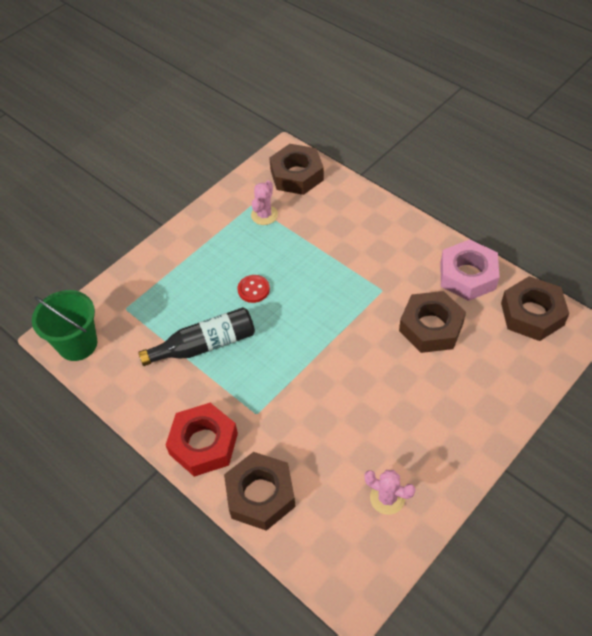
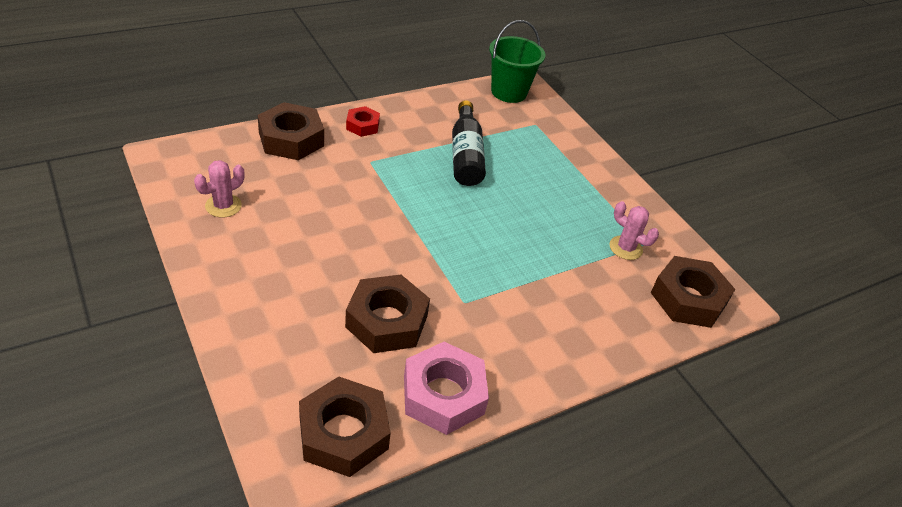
camera: 100 degrees right, 10 degrees down
(203, 444) = (362, 126): red nut -> red nut, size x0.55
(253, 289) = (517, 205): red button -> none

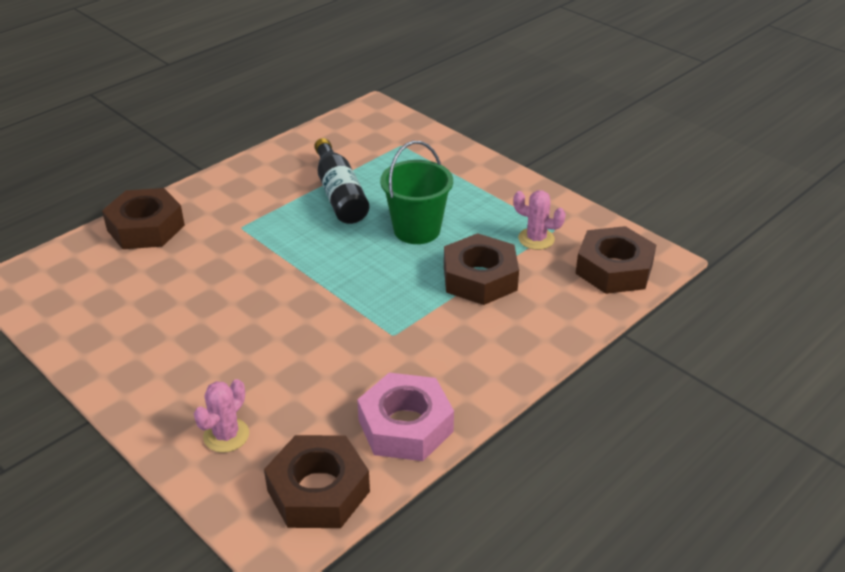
camera: 10 degrees left, 5 degrees down
(223, 206) = (99, 313): pink cactus -> pink cactus (226, 435)
(362, 126) = (218, 194): red nut -> none
(387, 321) = (320, 375): brown nut -> brown nut (480, 278)
(509, 92) = (361, 120): green bucket -> green bucket (417, 230)

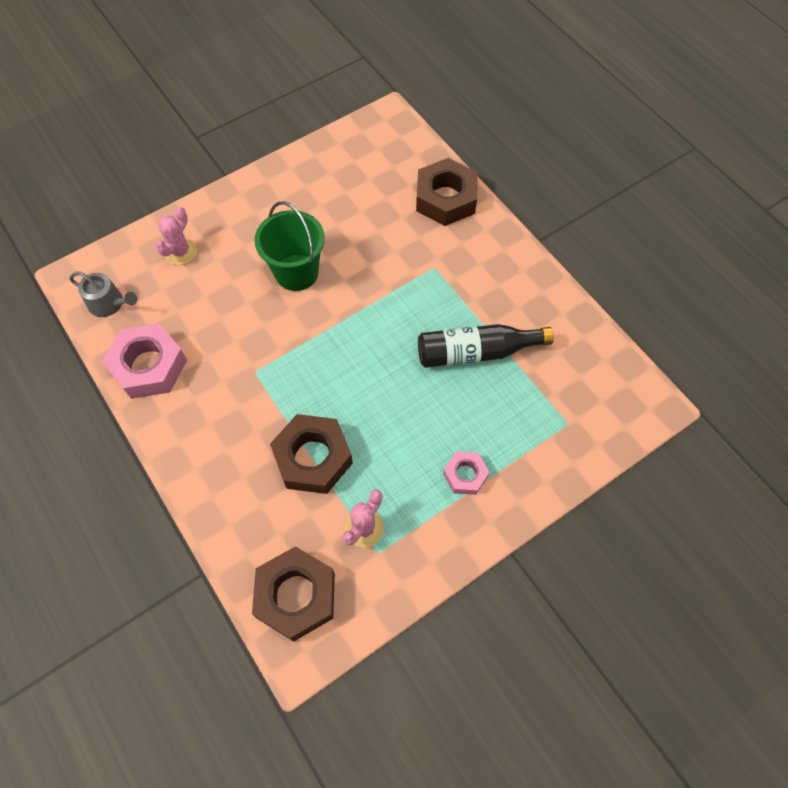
camera: 100 degrees right, 25 degrees up
(226, 435) = (180, 252): pink cactus -> pink cactus turned 75 degrees clockwise
(318, 491) = (109, 303): brown nut -> grey watering can
(417, 230) = (402, 414): green bucket -> green bucket (296, 272)
(466, 191) = (465, 475): none -> pink nut

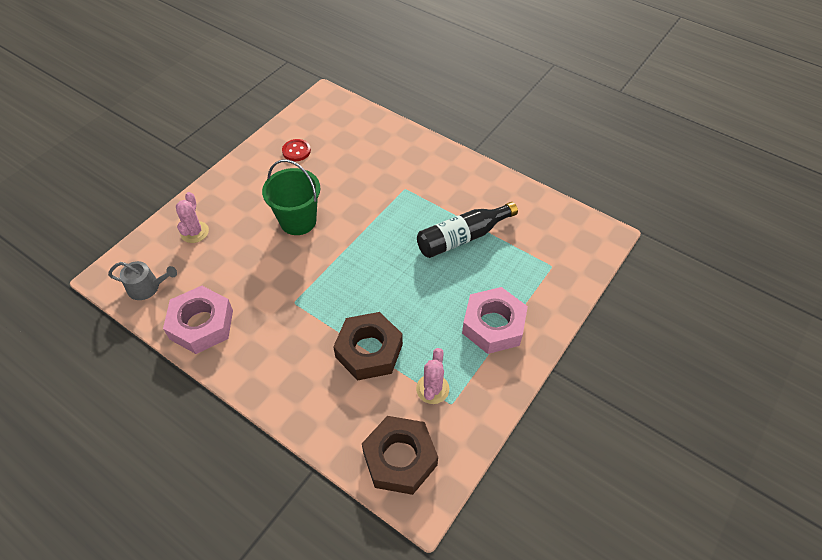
camera: 20 degrees left, 10 degrees down
(328, 181) = (296, 151): none -> red button
(446, 199) = (393, 140): brown nut -> none
(465, 475) = (493, 325): pink nut -> pink nut, size x1.81

